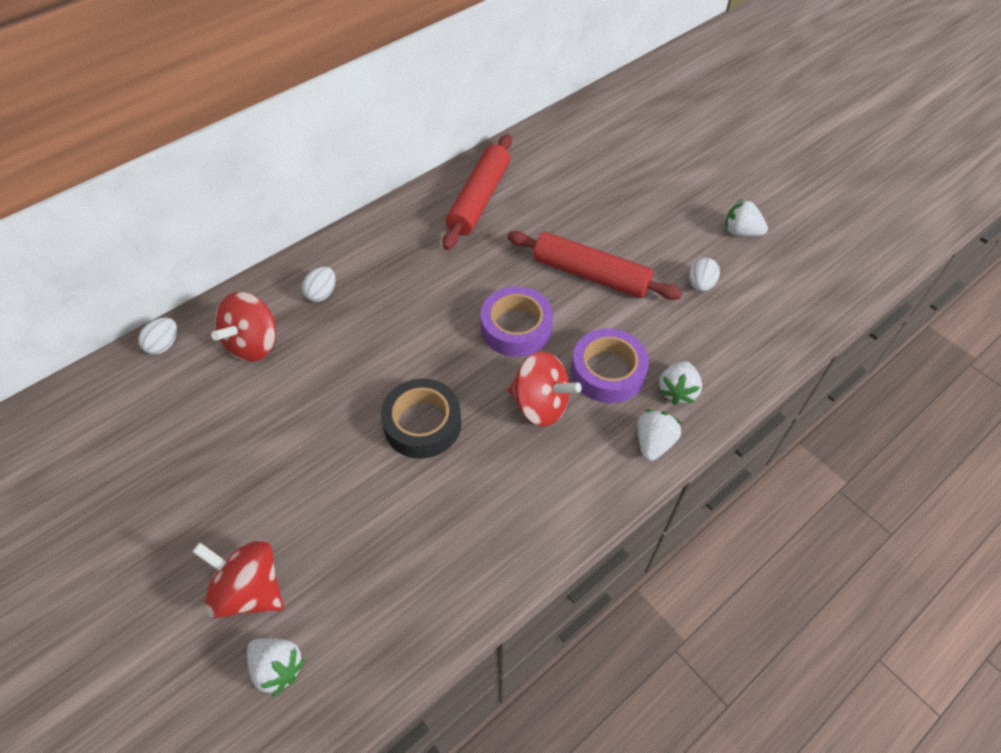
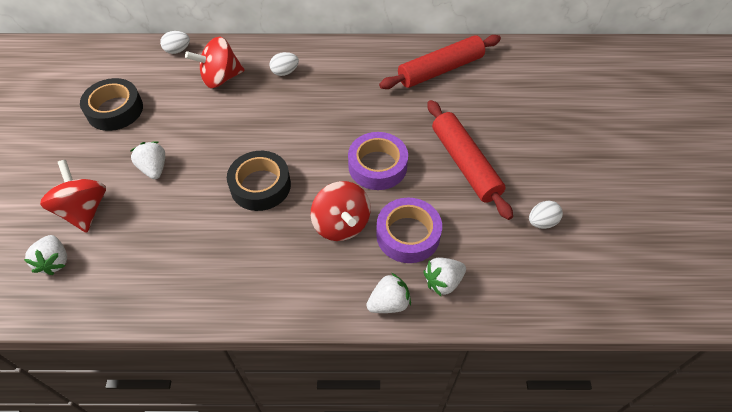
camera: 40 degrees right, 0 degrees up
(159, 459) = (115, 110): none -> black tape
(741, 232) = (618, 206): white strawberry -> white strawberry (154, 168)

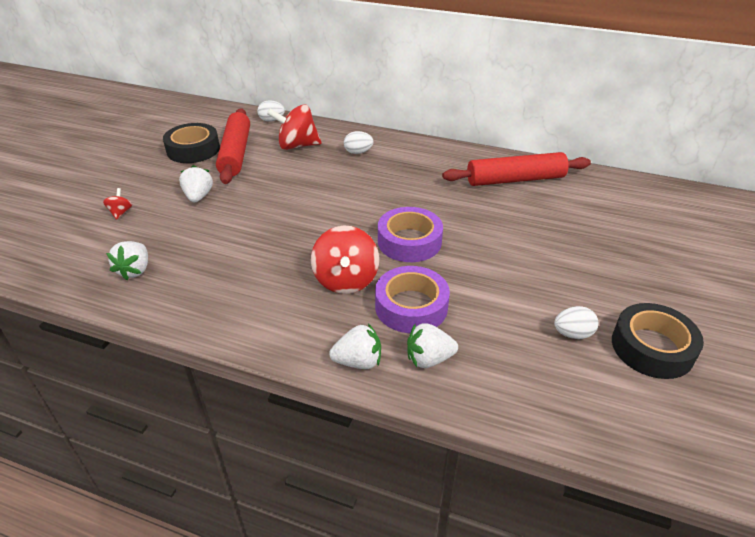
camera: 20 degrees right, 15 degrees down
(55, 261) = (71, 243): white strawberry -> white strawberry (135, 270)
(84, 210) = (120, 212): red spinning top -> red spinning top, size x0.46
(260, 185) = (285, 230): black tape -> black tape (652, 347)
(465, 164) = (505, 261): red rolling pin -> red rolling pin (235, 153)

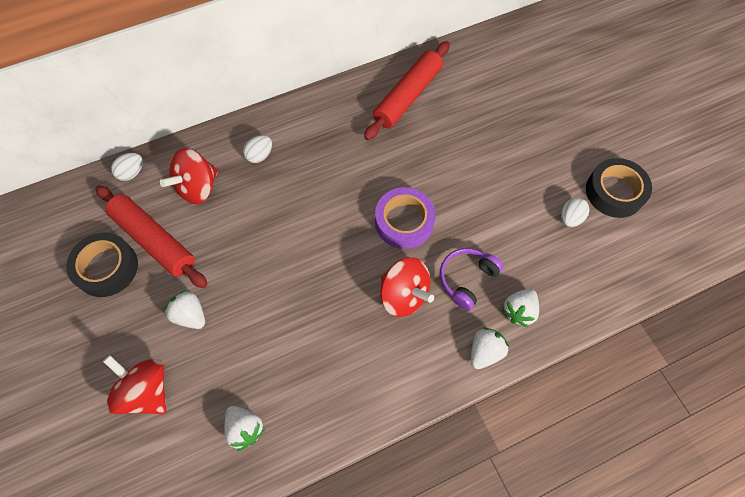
camera: 45 degrees left, 25 degrees up
(120, 212) = (146, 391): red spinning top -> red spinning top, size x2.18
(411, 306) = (467, 279): purple tape -> purple headphones

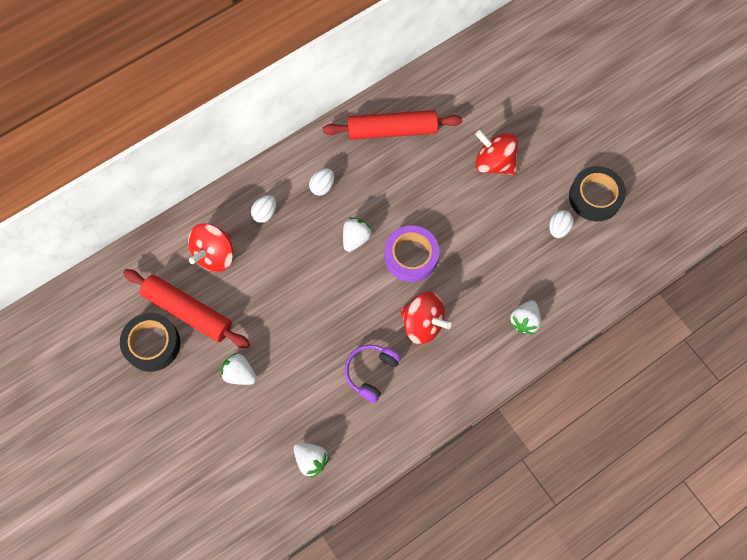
camera: 10 degrees left, 5 degrees up
(132, 173) = (148, 250): white egg -> white egg (322, 186)
(146, 391) = (219, 444): red spinning top -> red spinning top (494, 163)
(408, 96) = (392, 130): red rolling pin -> red rolling pin turned 60 degrees clockwise
(467, 279) = (475, 300): purple headphones -> purple headphones (371, 372)
(485, 351) = (500, 361): white strawberry -> white strawberry (356, 238)

